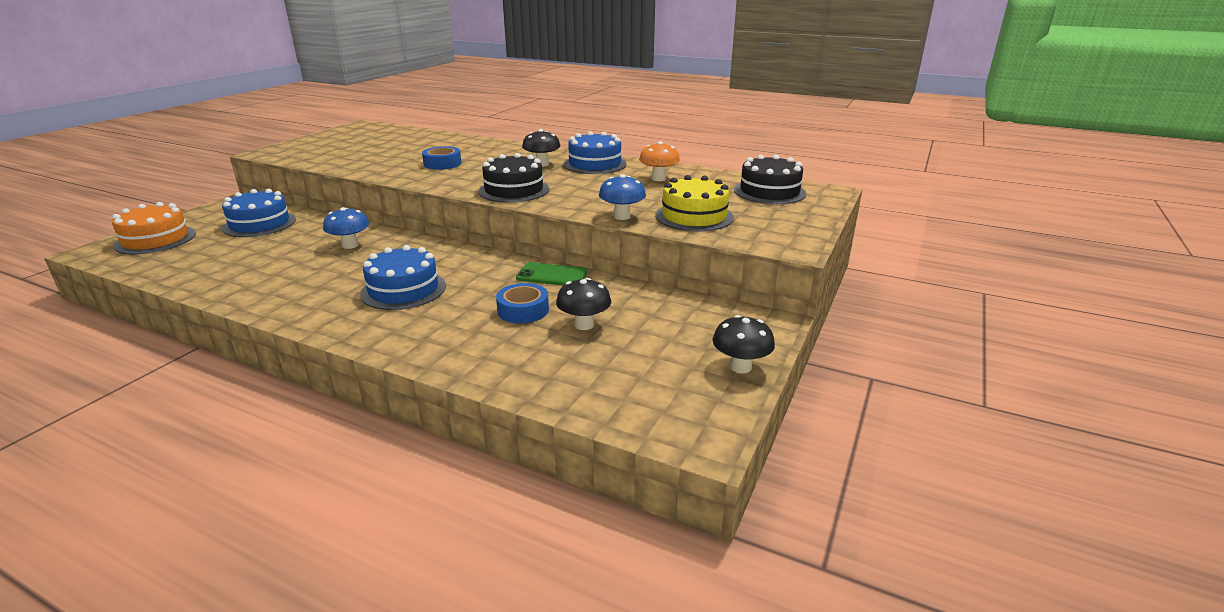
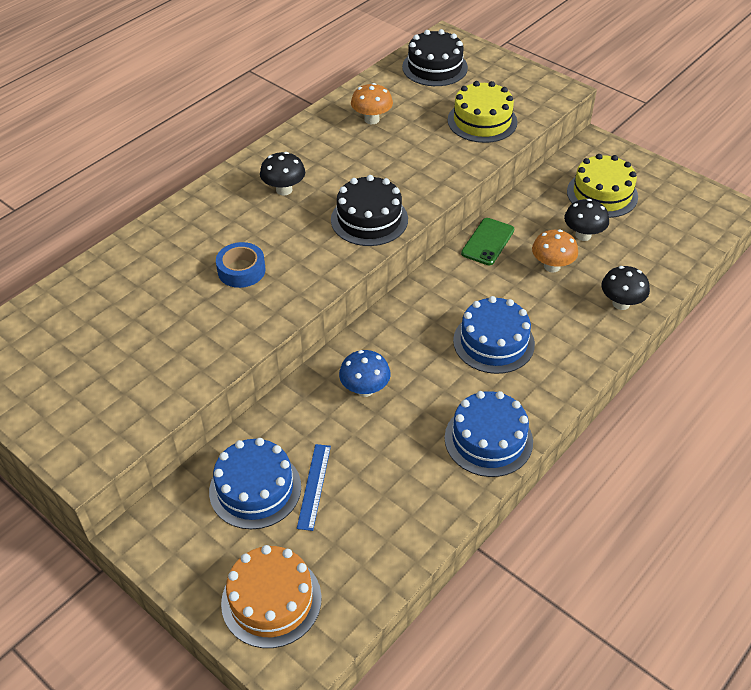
camera: 75 degrees left, 20 degrees up
(253, 240) = (314, 486): none -> blue ruler
(523, 310) = (552, 266): blue tape -> orange mushroom
(595, 164) = (303, 152): blue cake -> blue cake (488, 439)
(622, 216) = (470, 160): blue mushroom -> none
(670, 332) = (602, 194): none -> yellow cake
(740, 367) = (653, 173): black mushroom -> black mushroom (621, 303)

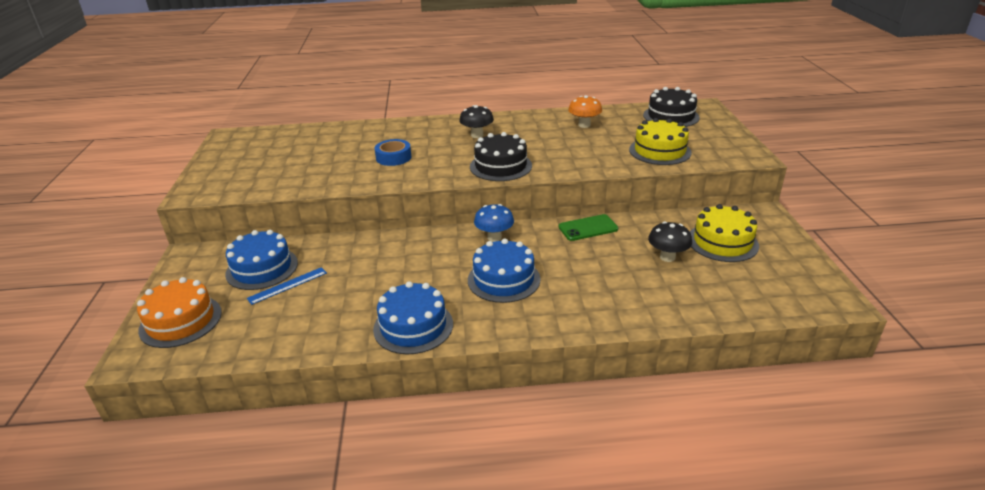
camera: 45 degrees right, 15 degrees down
(365, 389) = (389, 258): blue mushroom -> blue mushroom (494, 237)
(552, 266) = (613, 262): orange mushroom -> none
(621, 303) = (634, 309): black mushroom -> none

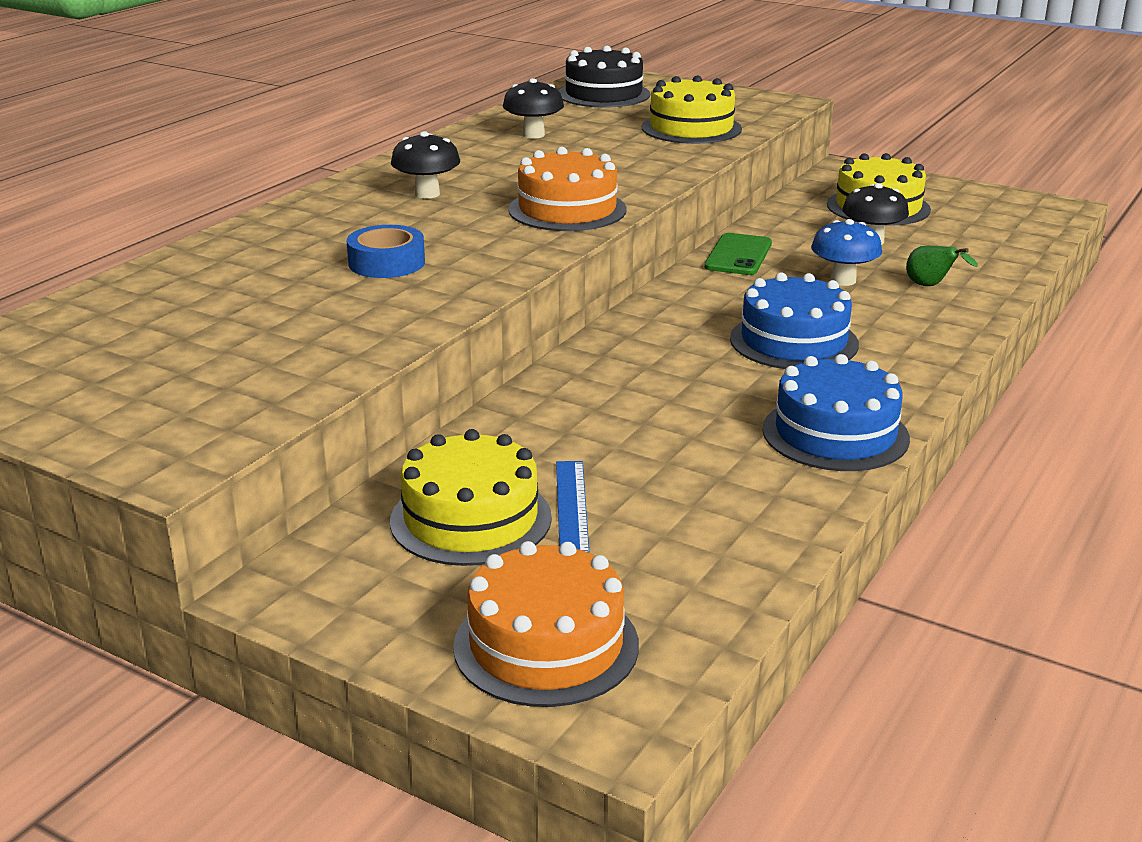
camera: 55 degrees left, 5 degrees down
(262, 268) = (471, 519): blue cake -> yellow cake
(494, 237) = (671, 314): blue mushroom -> blue mushroom (843, 280)
(500, 166) = (567, 209): black cake -> orange cake
(584, 125) = (533, 135): orange mushroom -> black mushroom
(631, 296) = (931, 286): none -> green pear

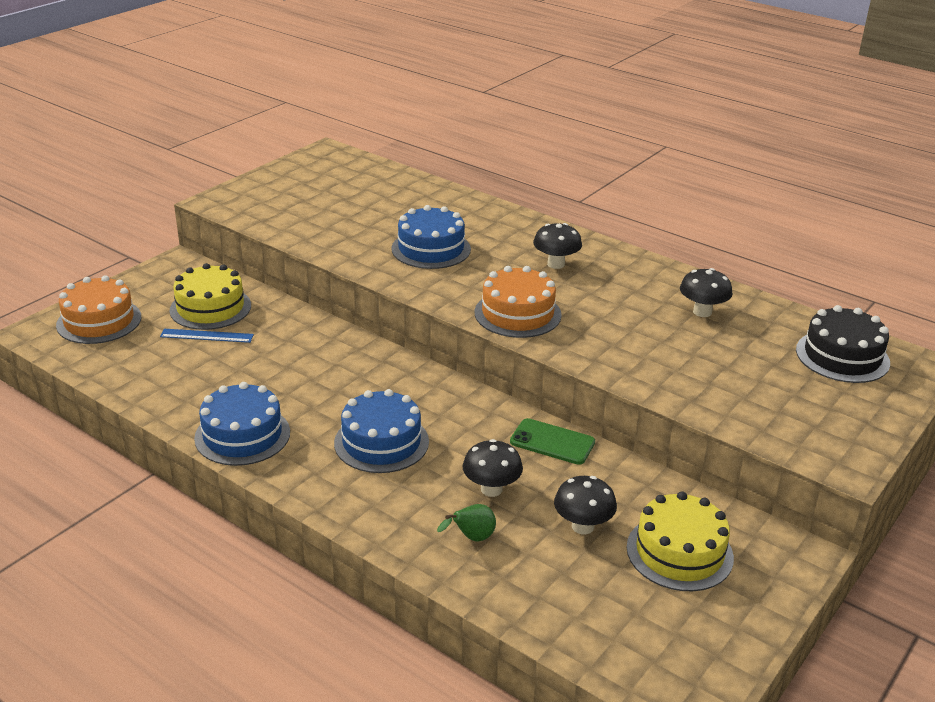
camera: 95 degrees right, 5 degrees up
(386, 263) = (431, 249): blue tape -> blue cake
(691, 128) = (734, 392): yellow cake -> none
(843, 280) = (491, 489): blue mushroom -> black mushroom

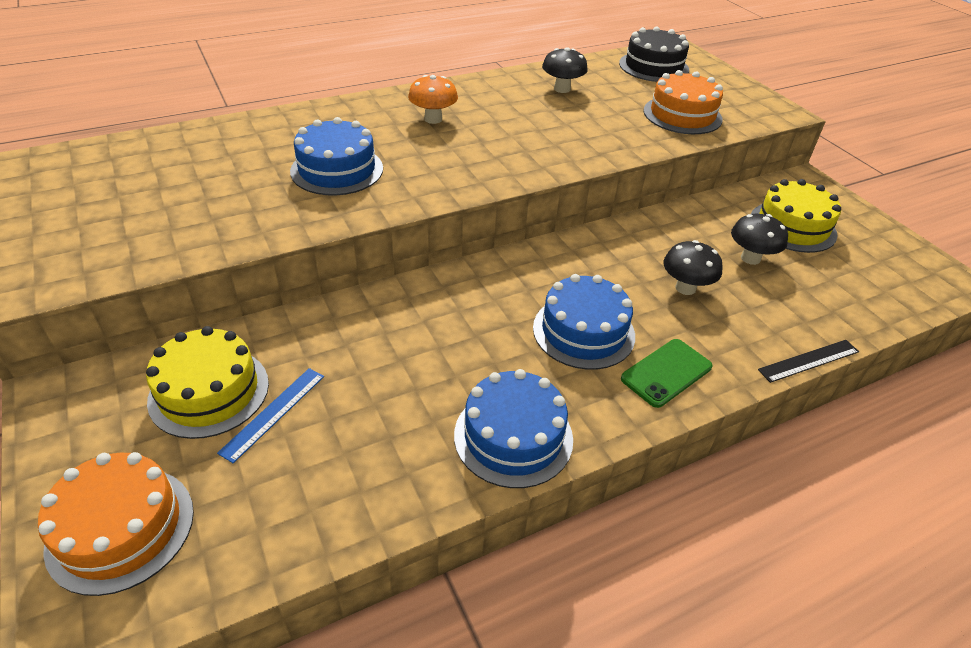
camera: 65 degrees left, 10 degrees up
(442, 584) = (808, 360): none -> black ruler
(471, 538) = (749, 322): green pear -> none
(517, 313) = (501, 163): orange cake -> orange cake (682, 115)
(552, 442) = (634, 234): green phone -> green phone (666, 373)
(556, 264) = (433, 119): black mushroom -> orange mushroom

